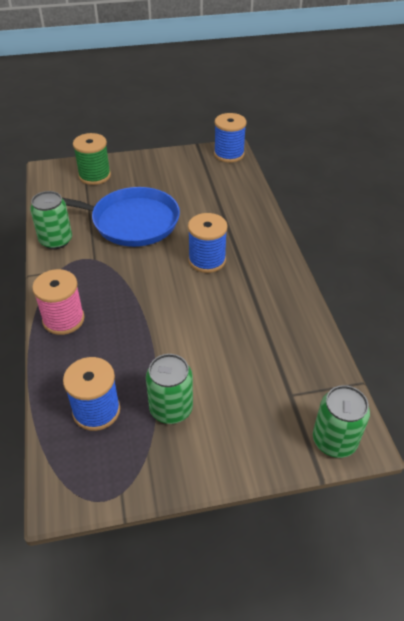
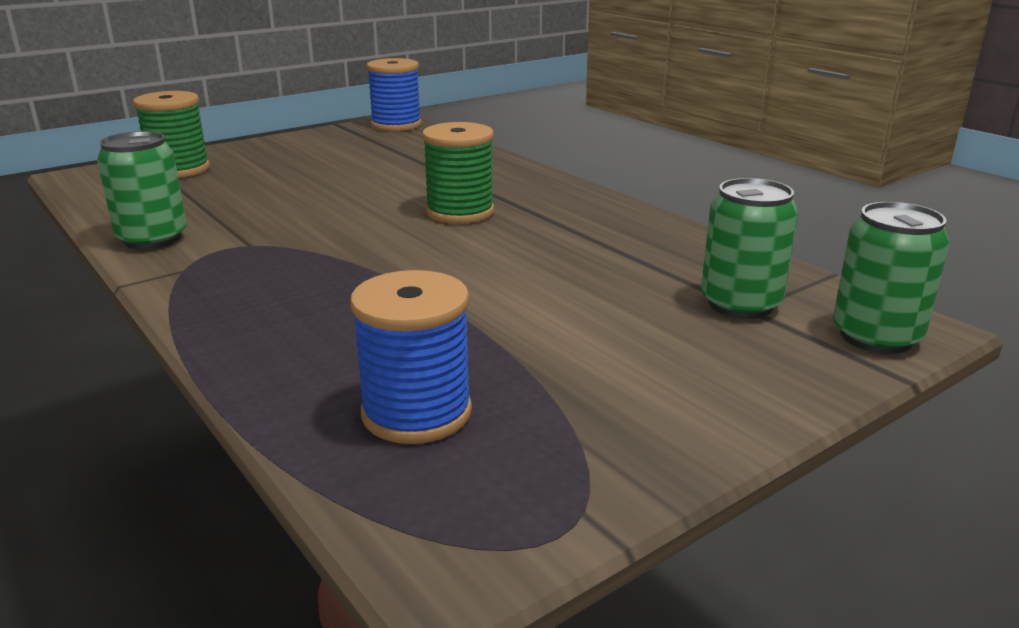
camera: 25 degrees left, 20 degrees down
(63, 319) = (242, 319): pink spool -> none
(130, 222) = (287, 199): blue pan -> none
(171, 408) = (565, 372): green can -> green can (740, 304)
(207, 260) = (460, 212): blue spool -> green spool

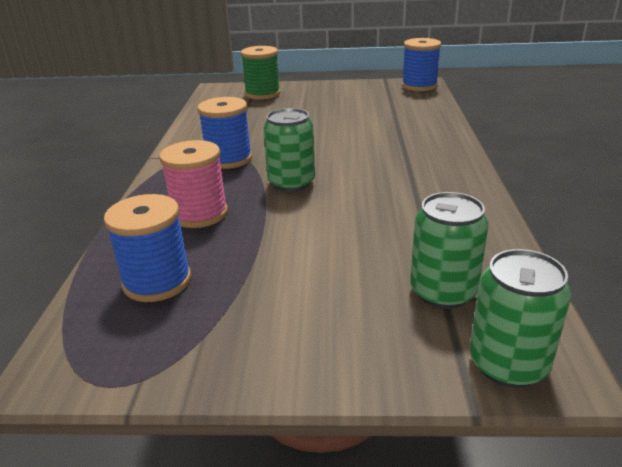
camera: 40 degrees right, 5 degrees up
(152, 239) = (195, 134): green can -> green can (291, 183)
(267, 254) = (228, 159): none -> blue spool
(339, 325) = (199, 214): none -> pink spool
(460, 212) = (364, 160): green spool -> none

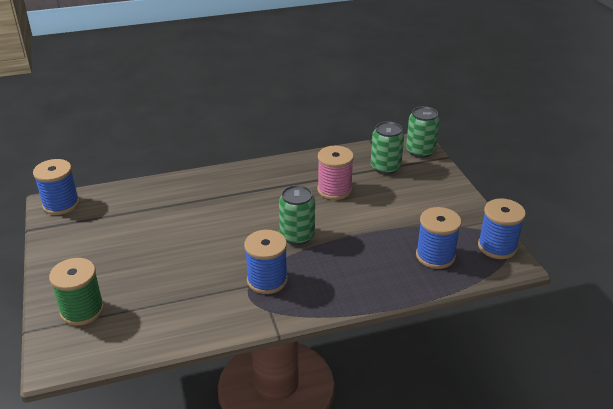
camera: 110 degrees left, 5 degrees up
(109, 365) = (497, 247): none -> blue spool
(199, 214) = (359, 265): pink spool -> pink spool (334, 190)

